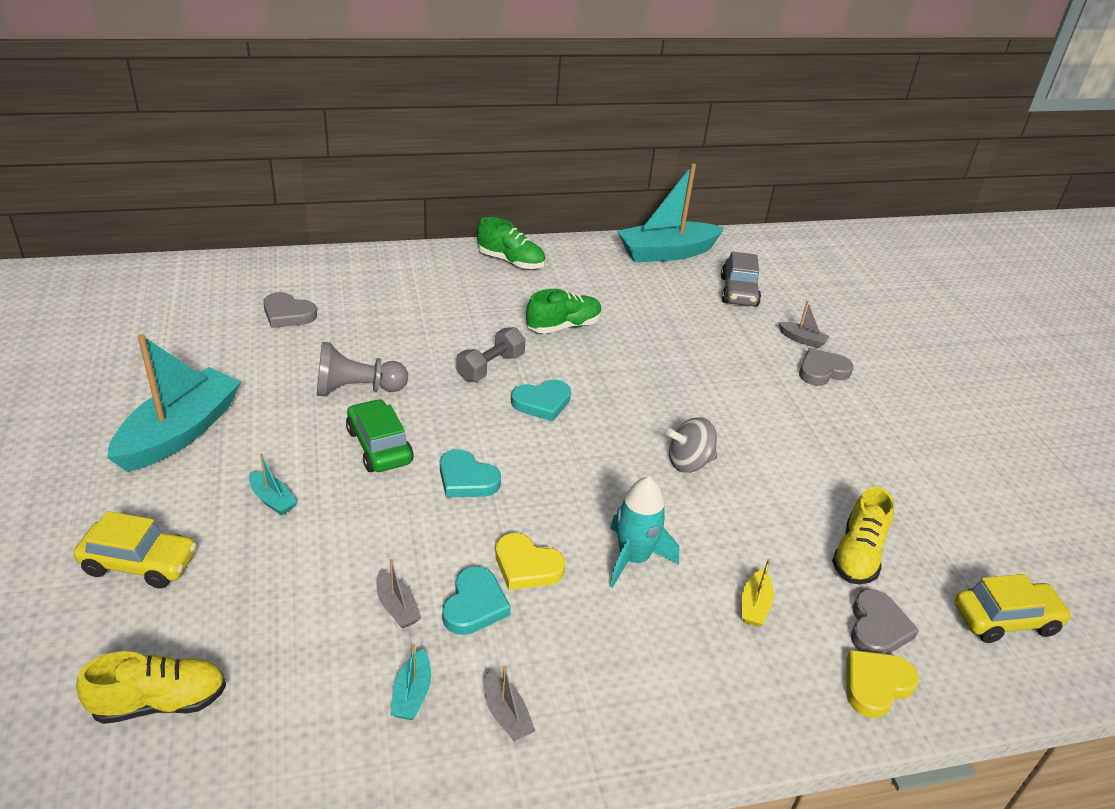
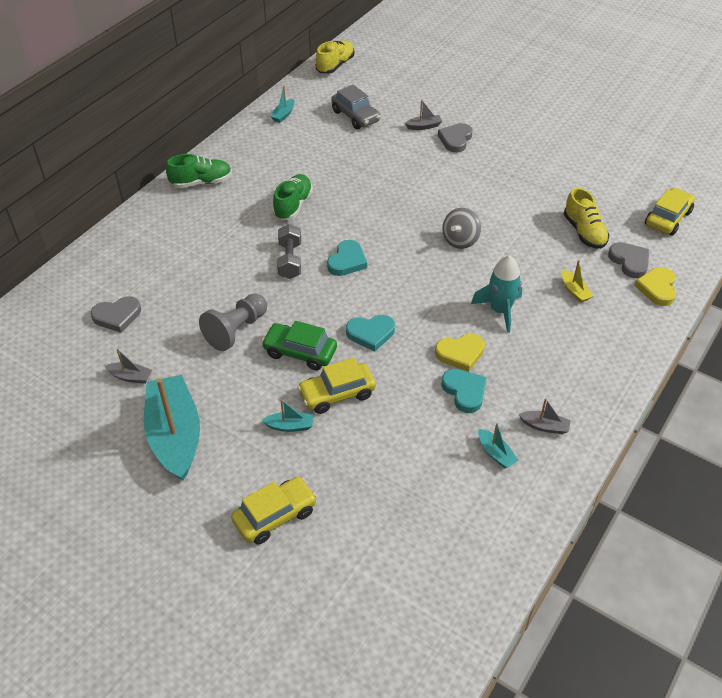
camera: 40 degrees left, 10 degrees up
(160, 702) = (395, 560): yellow shoe -> yellow shoe (335, 65)
(354, 506) = (337, 394): none -> yellow car
(397, 607) = (432, 423): grey boat -> grey boat (130, 377)
(666, 253) = (283, 115): turquoise boat -> turquoise boat, size x0.41

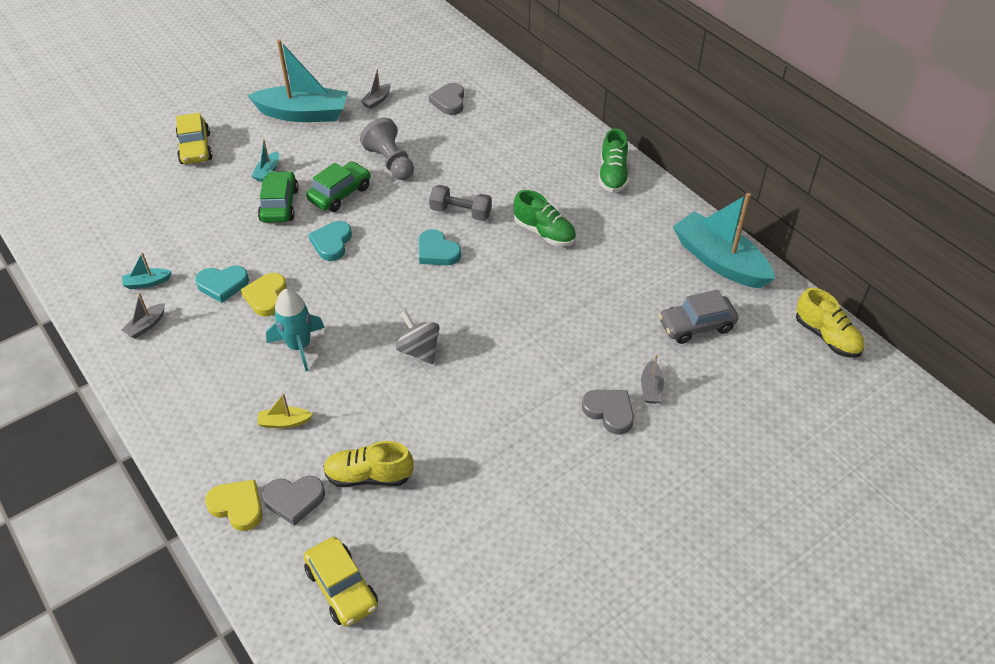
camera: 110 degrees right, 0 degrees up
(283, 115) = (719, 261): turquoise boat -> turquoise boat, size x2.41
(337, 394) = (279, 205): yellow car -> green car

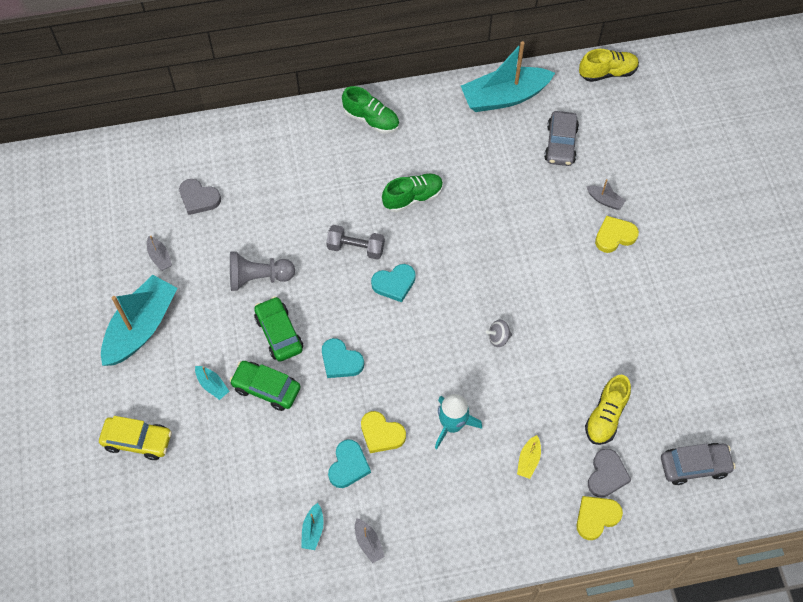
camera: 65 degrees left, 15 degrees up
(342, 588) = (694, 466): yellow car -> grey car
(419, 350) = (498, 338): grey spinning top -> grey spinning top, size x0.67
(461, 212) = (356, 248): grey dumbbell -> grey dumbbell turned 60 degrees clockwise
(609, 412) = (614, 236): grey heart -> yellow heart

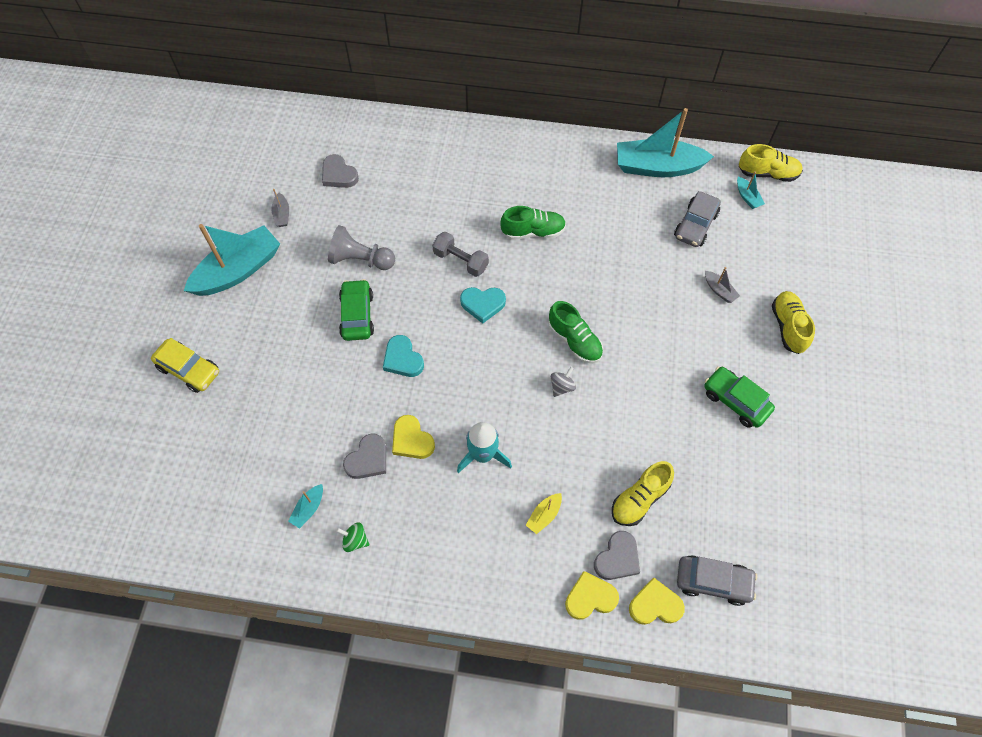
camera: 20 degrees right, 0 degrees up
(212, 385) = (277, 342): turquoise boat -> turquoise boat (747, 197)
(266, 388) = (324, 361): green car -> green car (735, 401)
(348, 466) = (368, 459): turquoise heart -> grey heart
(368, 543) = (355, 540): grey boat -> green spinning top
(371, 119) = (523, 151): green shoe -> green shoe (574, 341)
(498, 338) = (562, 387): grey spinning top -> grey spinning top turned 120 degrees clockwise
(614, 236) = (716, 327): yellow heart -> yellow heart (655, 605)
(677, 215) = (788, 327): none -> yellow shoe

